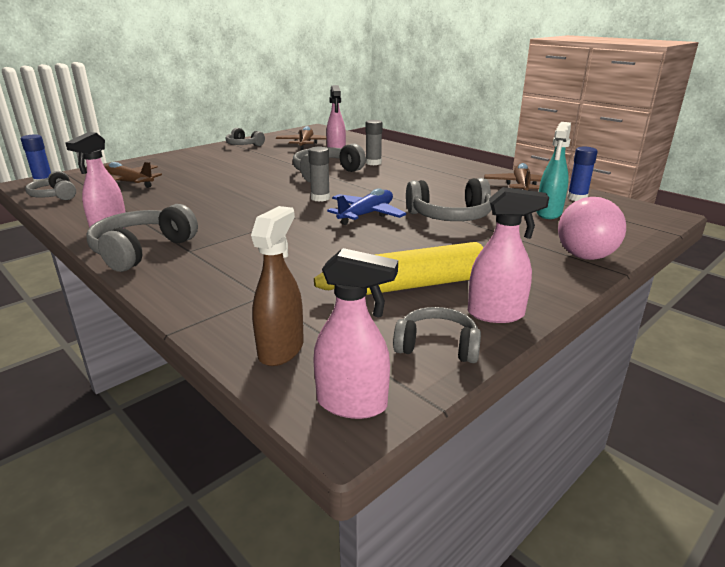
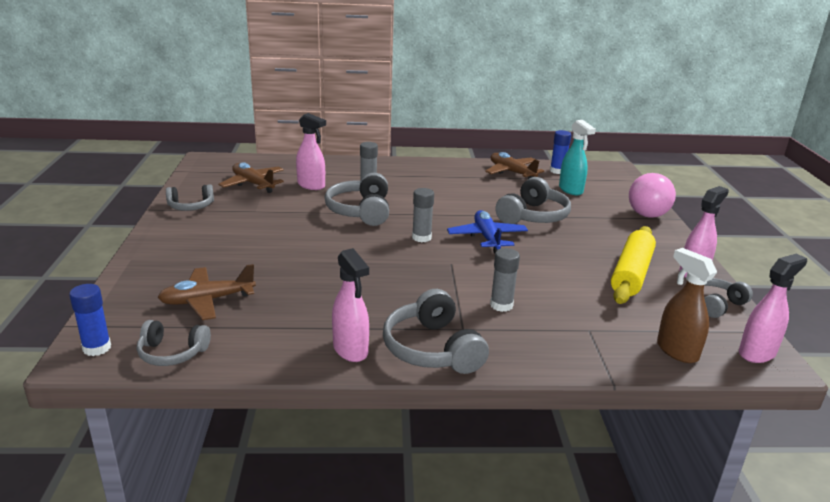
camera: 50 degrees left, 0 degrees up
(251, 251) = (501, 305): none -> grey glue stick

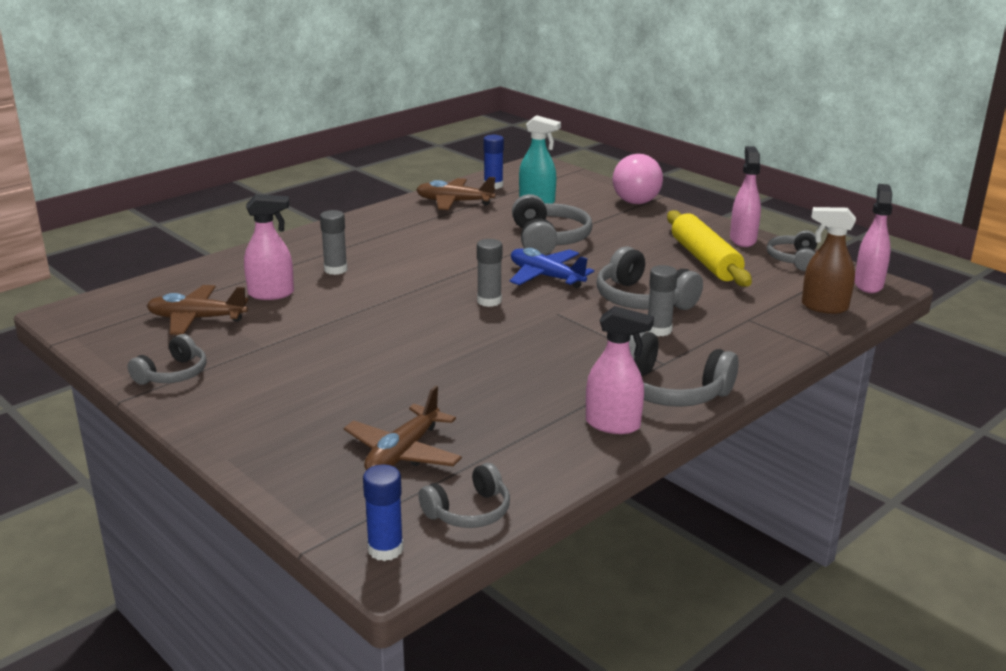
camera: 40 degrees left, 0 degrees up
(360, 211) = (381, 300): grey headphones -> grey headphones (642, 300)

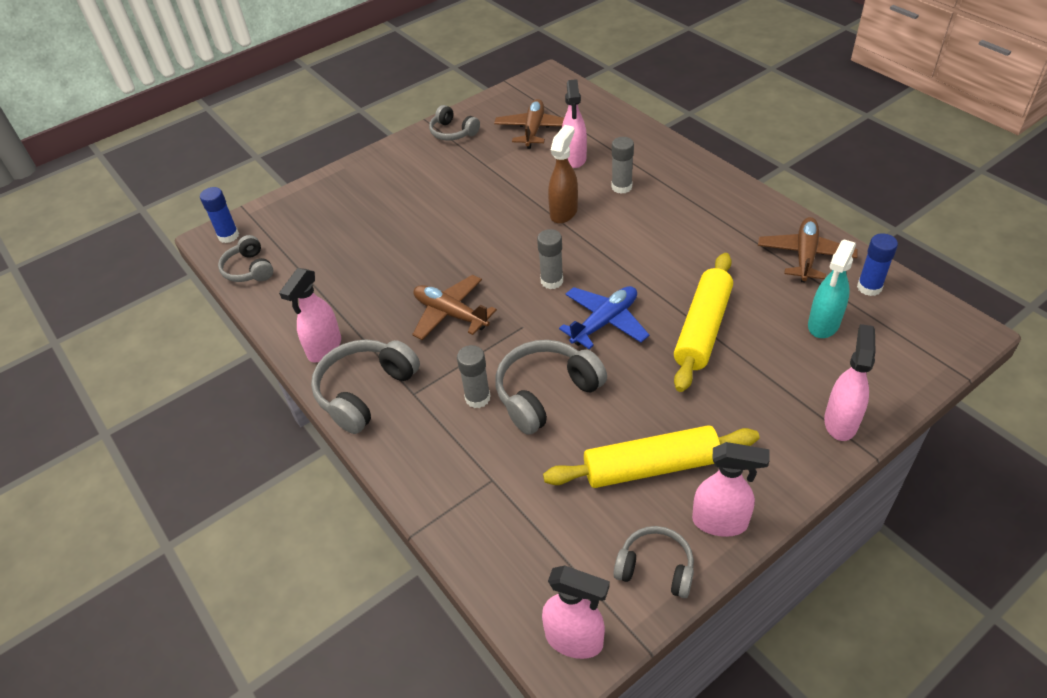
camera: 100 degrees right, 20 degrees up
(403, 453) = (324, 238): brown plane -> brown plane (450, 314)
(548, 240) = (702, 329): grey headphones -> yellow rolling pin
(636, 202) = (840, 421): pink ball -> pink spray bottle
(824, 307) = (514, 564): brown spray bottle -> brown spray bottle (564, 212)

